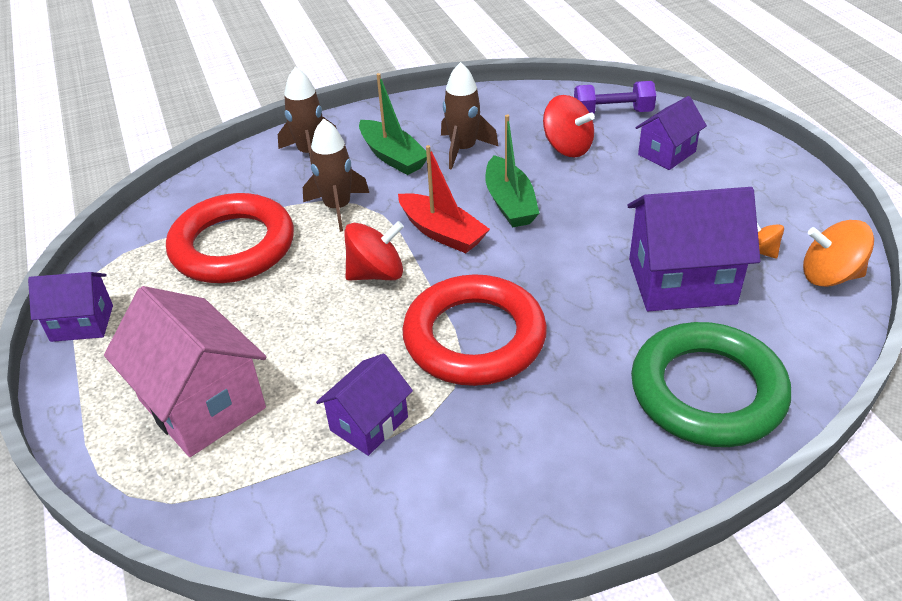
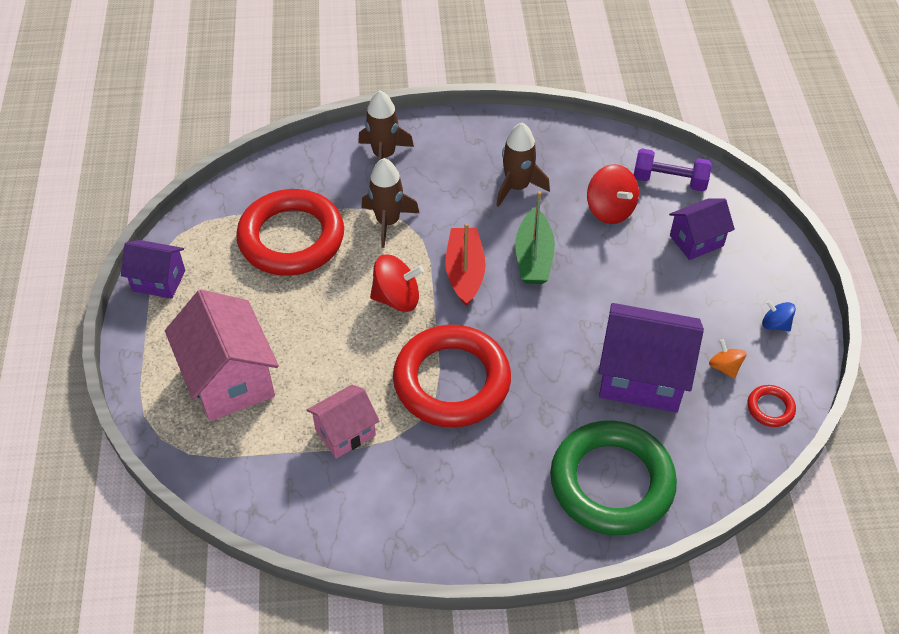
camera: 15 degrees right, 10 degrees up
(369, 423) = (345, 432): purple house -> pink house
(393, 157) = (453, 178): green boat -> none
(442, 233) = (465, 272): red boat -> red boat turned 150 degrees counterclockwise
(786, 203) = (775, 324): none -> blue spinning top
(829, 276) = (770, 408): orange spinning top -> red ring

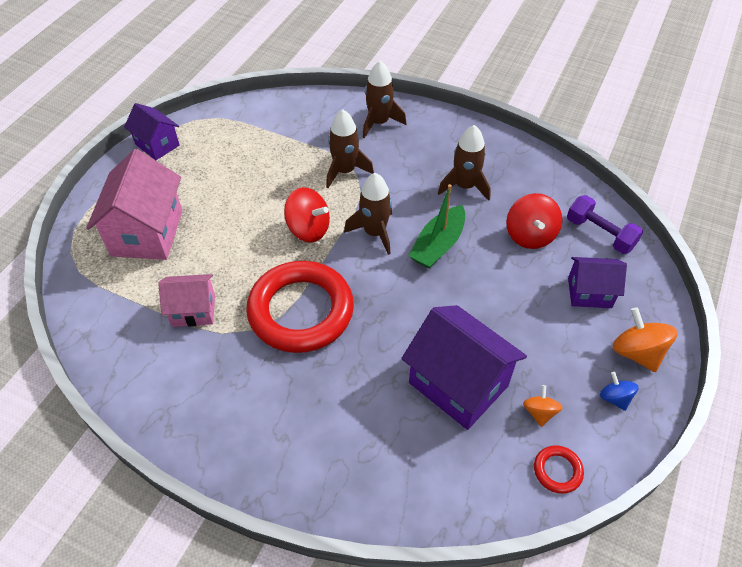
camera: 30 degrees right, 0 degrees up
(291, 238) = (267, 154): red ring -> none
(465, 272) = (374, 233): red boat -> brown rocket
(611, 482) = (366, 460): green ring -> none
(768, 276) = (637, 352): none -> orange spinning top

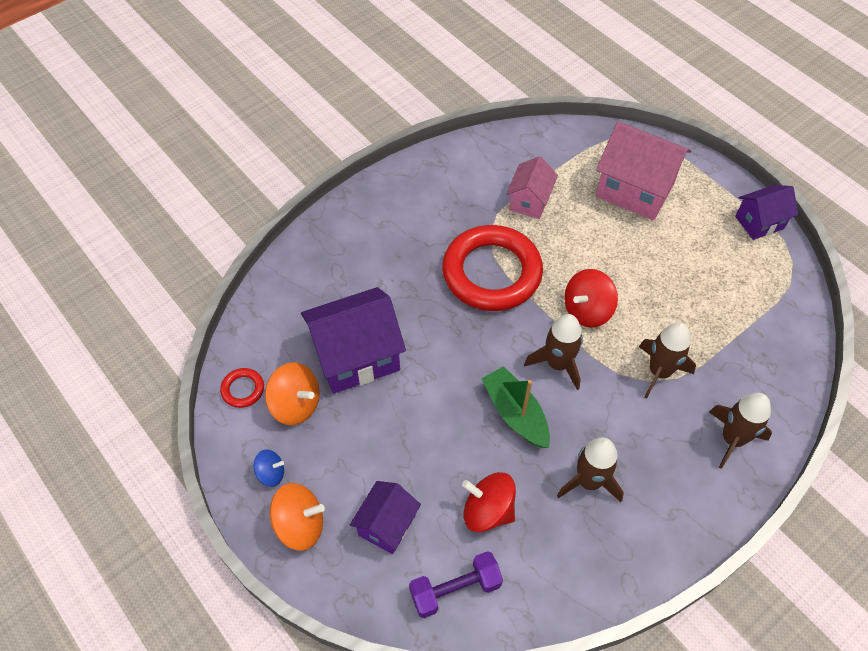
camera: 115 degrees right, 5 degrees up
(539, 412) = (296, 404): orange spinning top -> orange spinning top, size x1.71

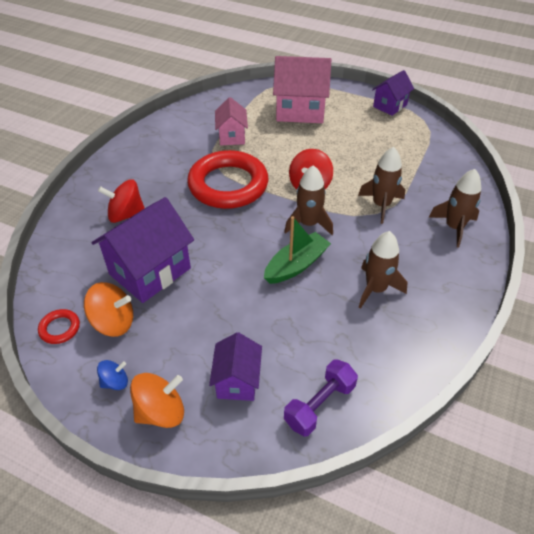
camera: 25 degrees left, 10 degrees down
(487, 510) = (313, 337): red spinning top -> red spinning top (126, 215)
(515, 413) = (296, 265): green boat -> green boat turned 105 degrees clockwise

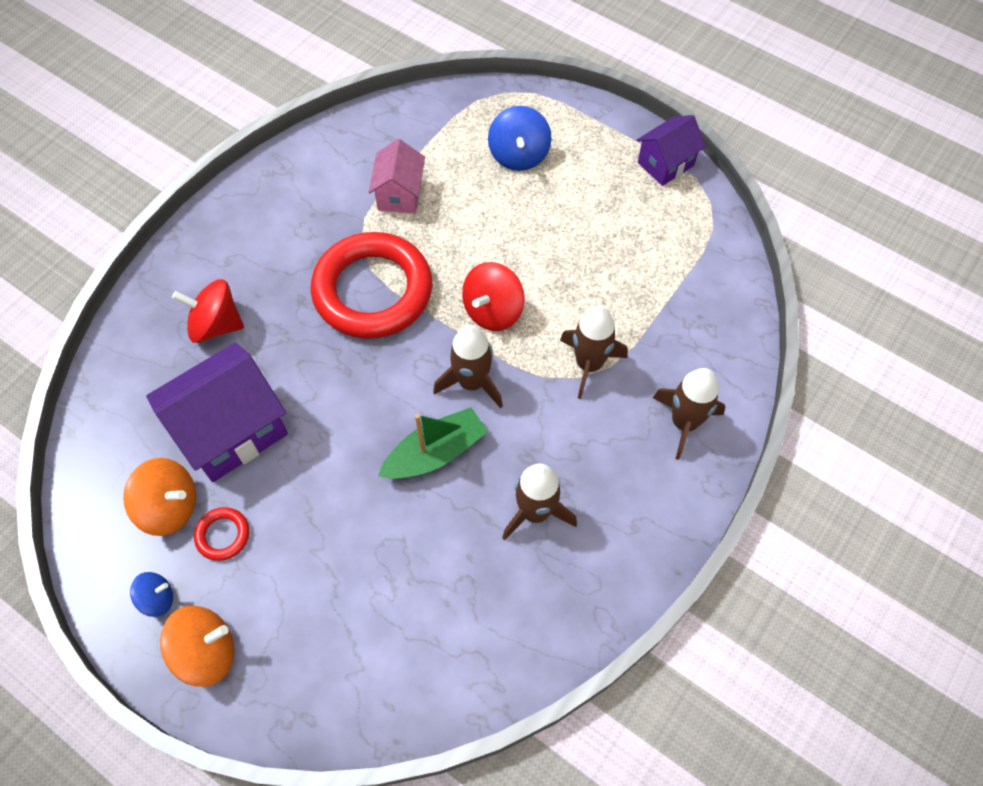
camera: 10 degrees right, 15 degrees up
(60, 328) = (99, 504): red ring -> red ring (223, 535)
(237, 381) = (311, 624): purple house -> none
(300, 111) = (519, 155): pink house -> blue spinning top
(319, 405) = (408, 679): purple dumbbell -> none

